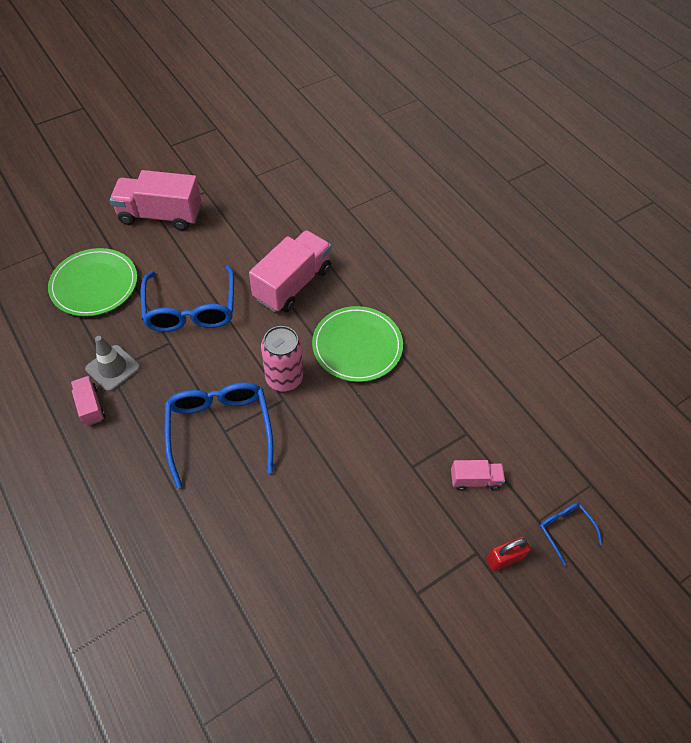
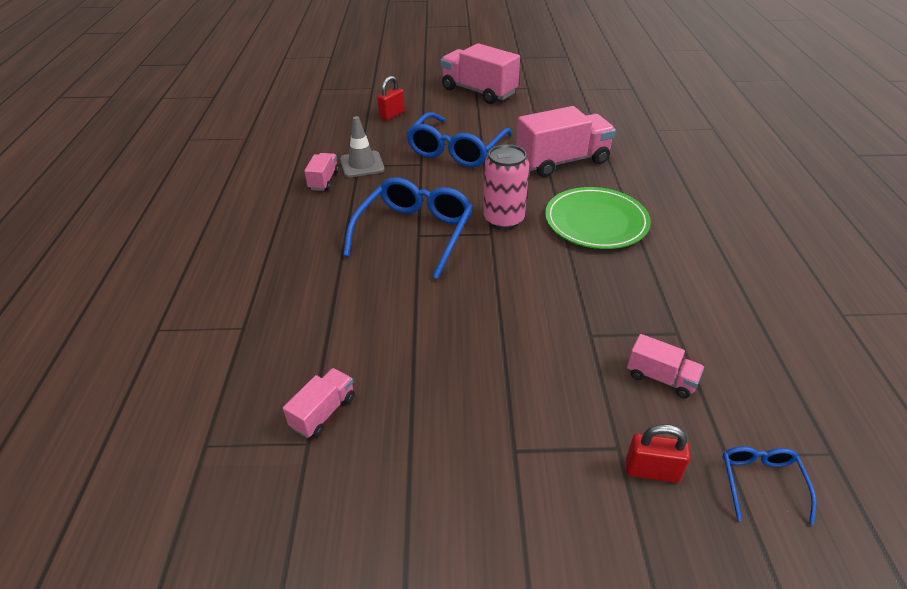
camera: 35 degrees right, 15 degrees down
(94, 285) = (392, 115): green plate -> red padlock
(270, 644) = (324, 412): none -> pink truck

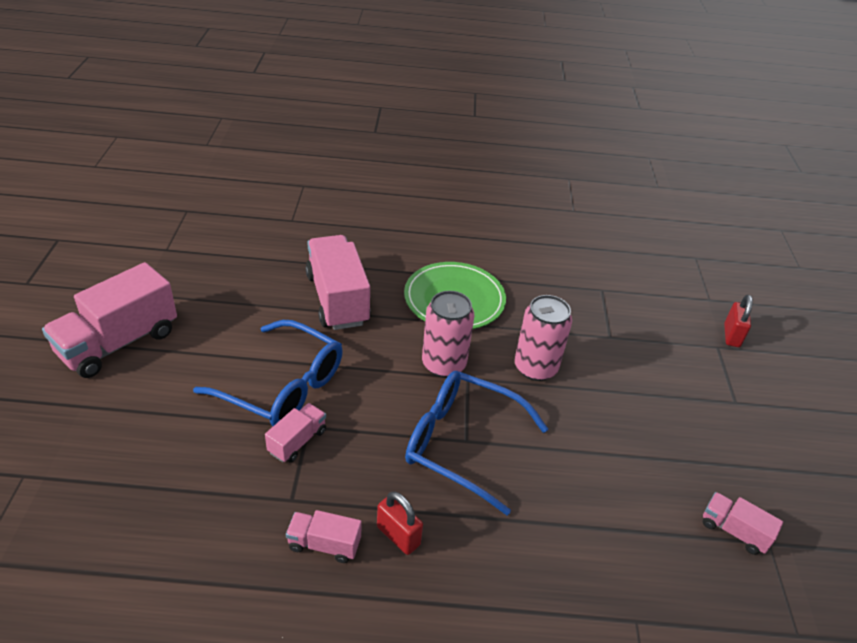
camera: 90 degrees left, 0 degrees up
(362, 164) = (290, 495): grey traffic cone -> none
(392, 115) = (145, 451): red padlock -> red padlock (398, 536)
(518, 275) = (535, 367): none -> pink can
(660, 378) = (649, 310): pink truck -> pink truck (297, 441)
(760, 482) = (725, 292): blue glasses -> none

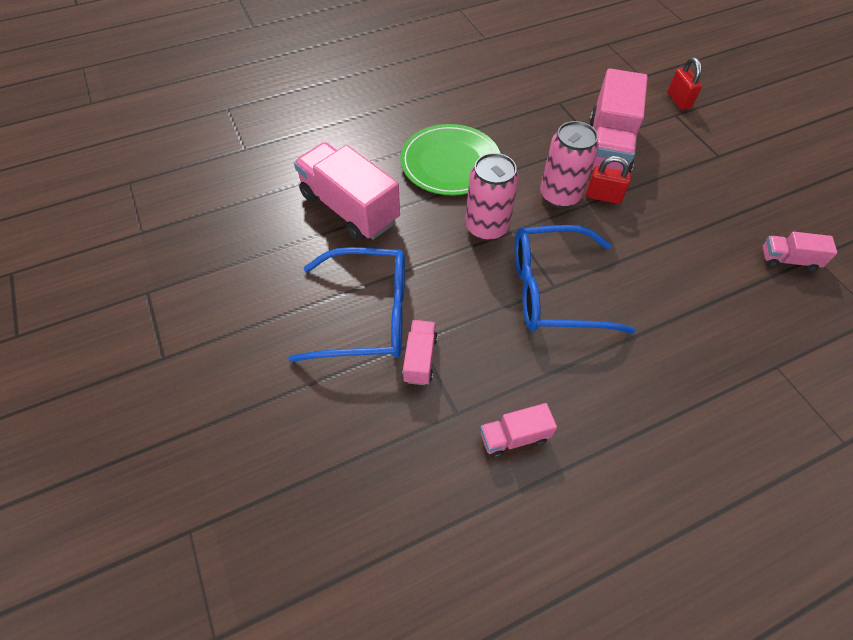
camera: 25 degrees left, 15 degrees up
(118, 343) = (173, 350): pink truck -> pink truck (607, 147)
(398, 536) = (565, 396): red padlock -> red padlock (603, 196)

